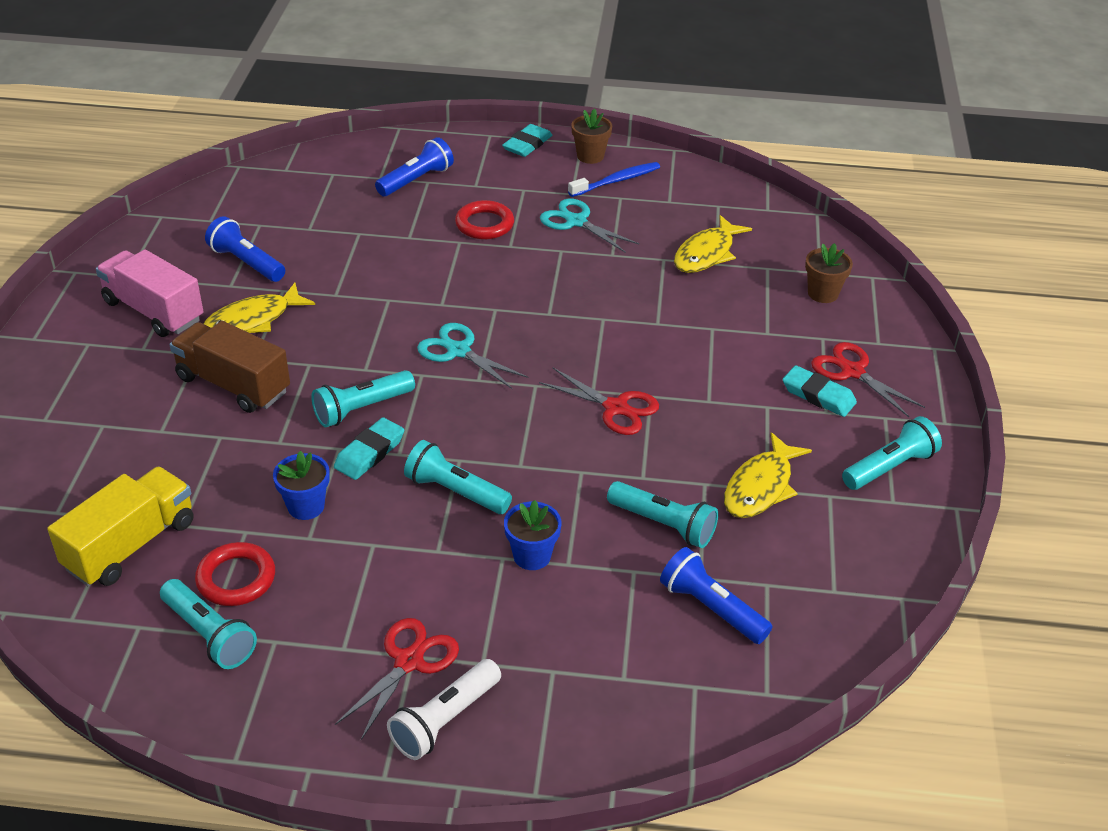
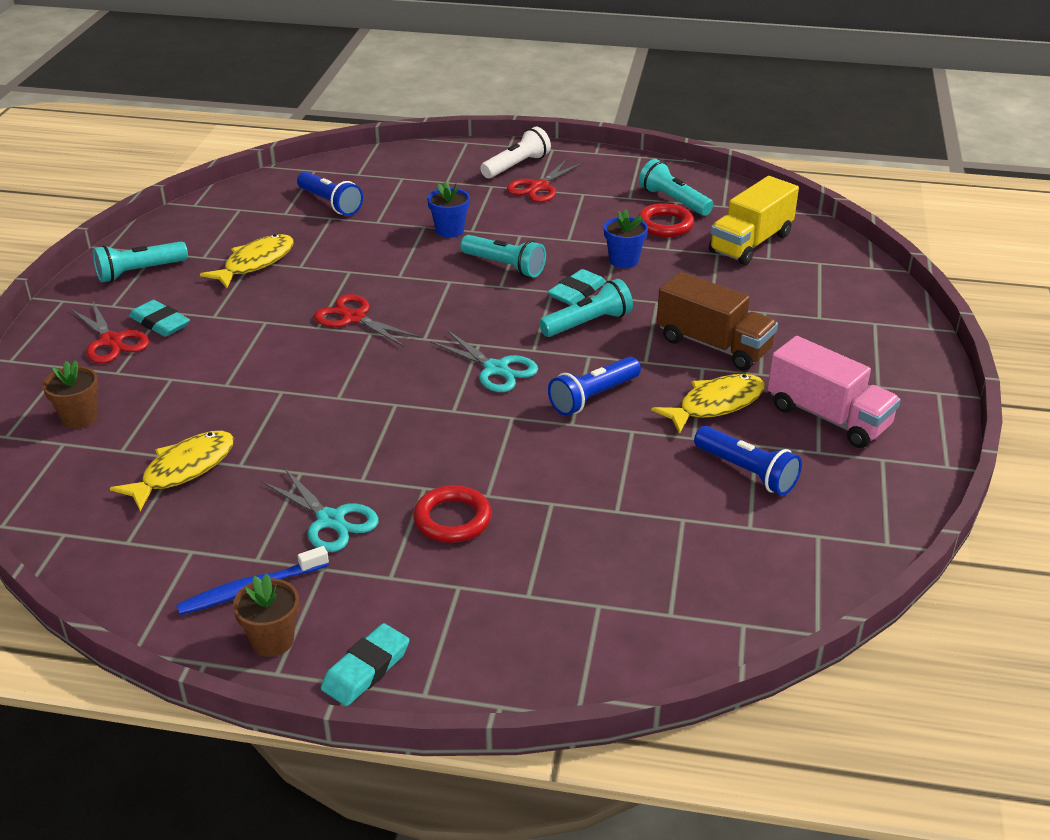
camera: 175 degrees left, 5 degrees down
(416, 180) = (544, 598): blue flashlight -> blue flashlight (593, 397)
(663, 524) = (345, 244): turquoise flashlight -> none

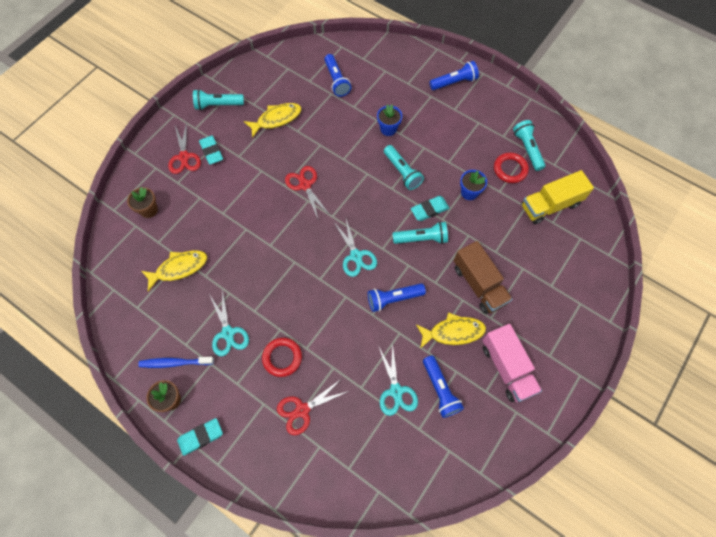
camera: 25 degrees right, 30 degrees up
(516, 166) = (454, 82): white flashlight -> blue flashlight
(539, 187) = (457, 107): red scissors -> red scissors (302, 410)
(678, 496) = (396, 391): none -> turquoise scissors

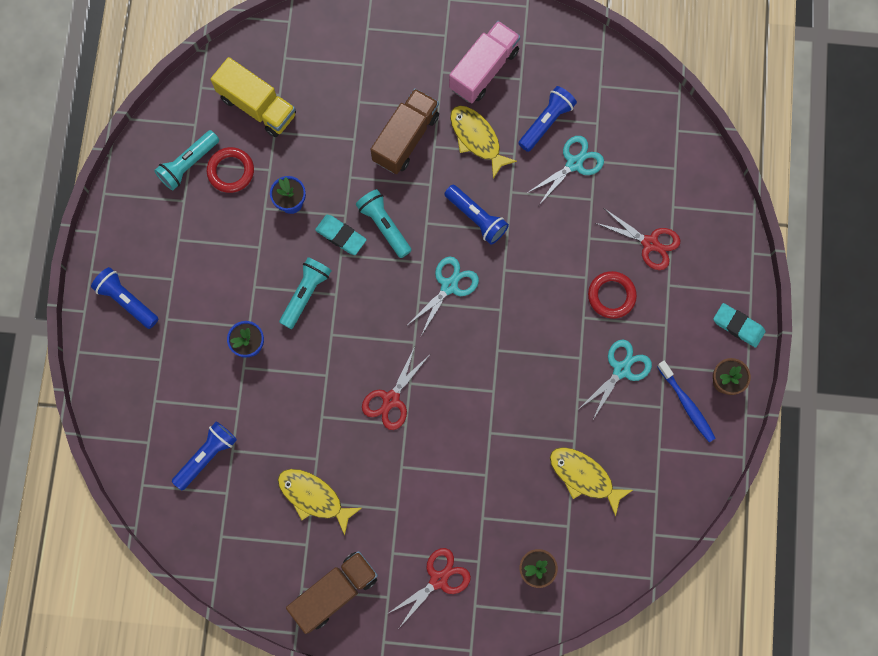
camera: 120 degrees left, 10 degrees up
(211, 151) = (410, 549): turquoise eraser -> none
(218, 105) = (335, 592): turquoise flashlight -> brown truck

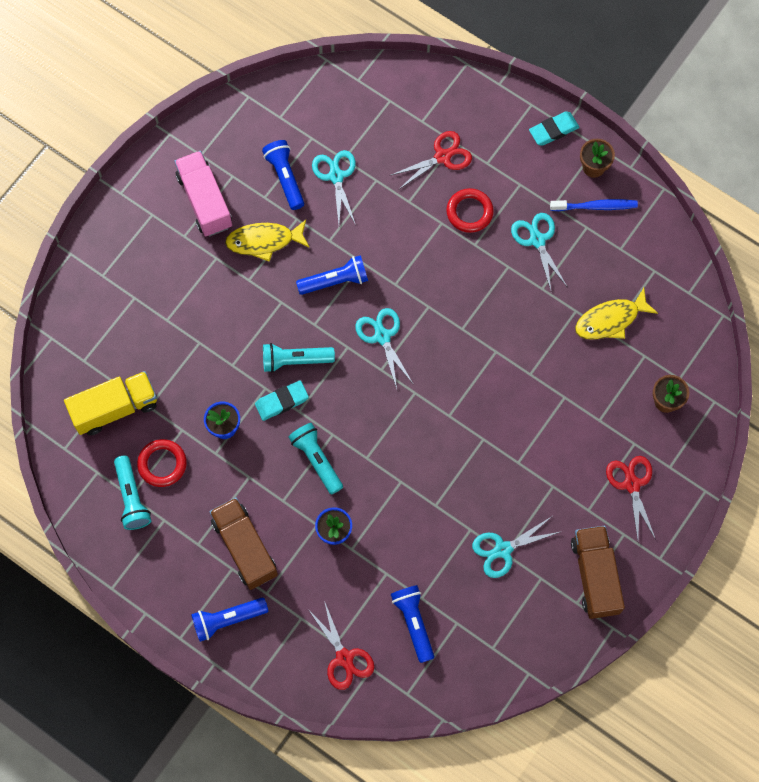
camera: 60 degrees left, 5 degrees down
(314, 497) = (503, 550): yellow fish -> turquoise scissors
(391, 399) = (454, 439): red scissors -> red scissors (344, 658)
(406, 138) = (226, 299): brown truck -> brown truck (245, 547)

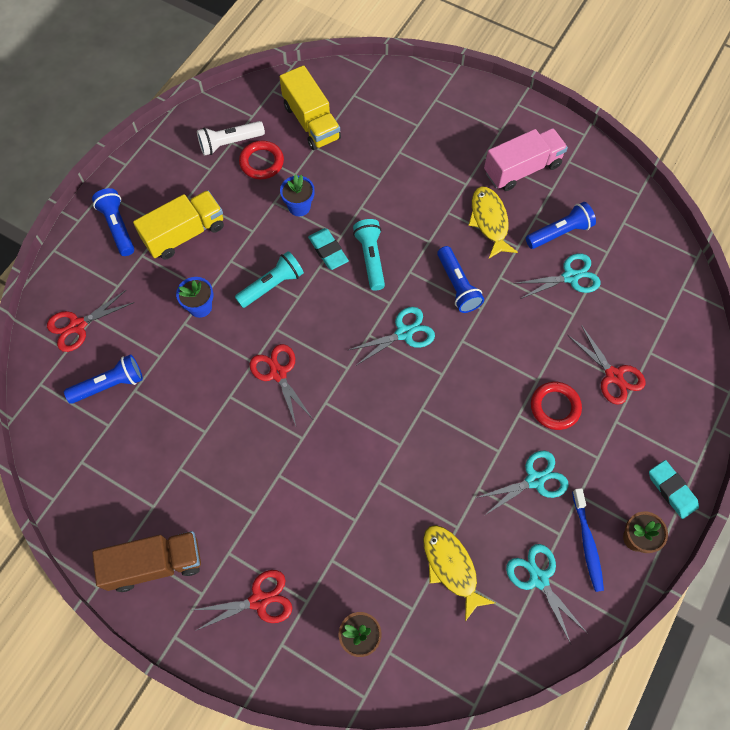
camera: 85 degrees right, 5 degrees down
(132, 497) = (230, 143): turquoise flashlight -> white flashlight
(245, 547) = (185, 234): brown truck -> yellow truck
(415, 458) = (278, 373): none -> red scissors
(503, 550) = (183, 465): turquoise scissors -> turquoise scissors (538, 579)

